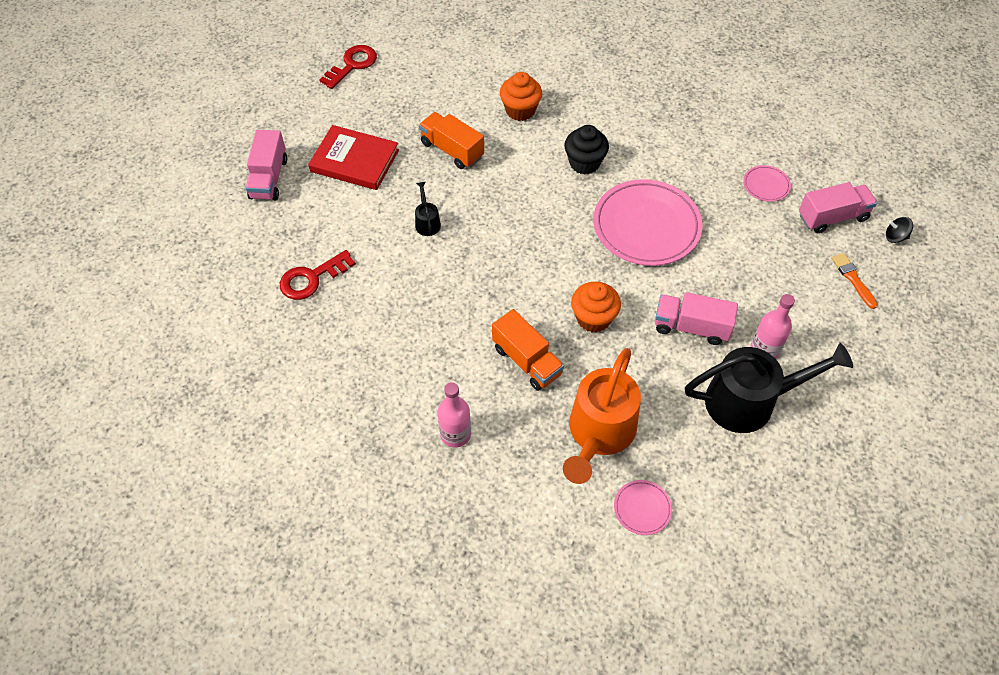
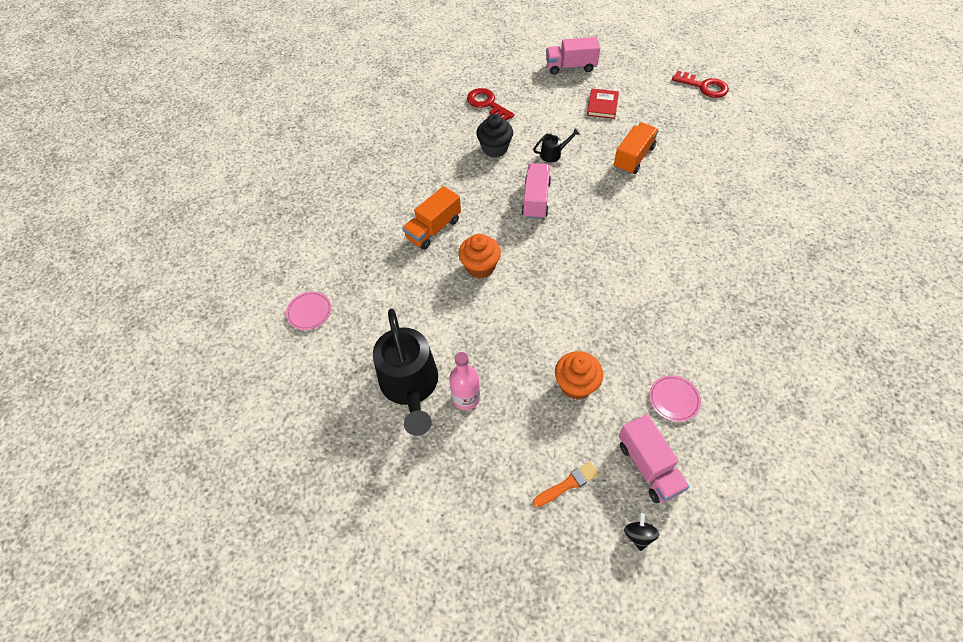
camera: 85 degrees right, 0 degrees up
(354, 161) = (602, 105): red book -> red book, size x0.62
(455, 434) = (368, 196): pink bottle -> none
(520, 110) = (697, 195): orange cupcake -> orange cupcake (576, 385)
(584, 163) = (651, 246): black cupcake -> black cupcake (495, 148)
(599, 434) = (372, 279): orange watering can -> none
(646, 226) = (589, 298): pink plate -> none
(691, 327) = (482, 338): pink truck -> pink truck (536, 200)

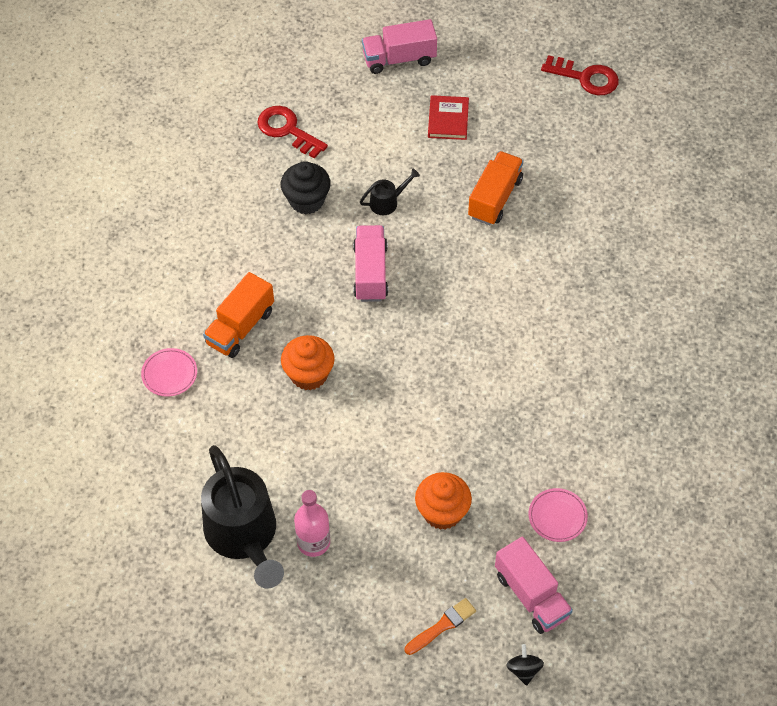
camera: 10 degrees left, 0 degrees up
(309, 312) = (99, 457): pink plate -> pink plate (169, 374)

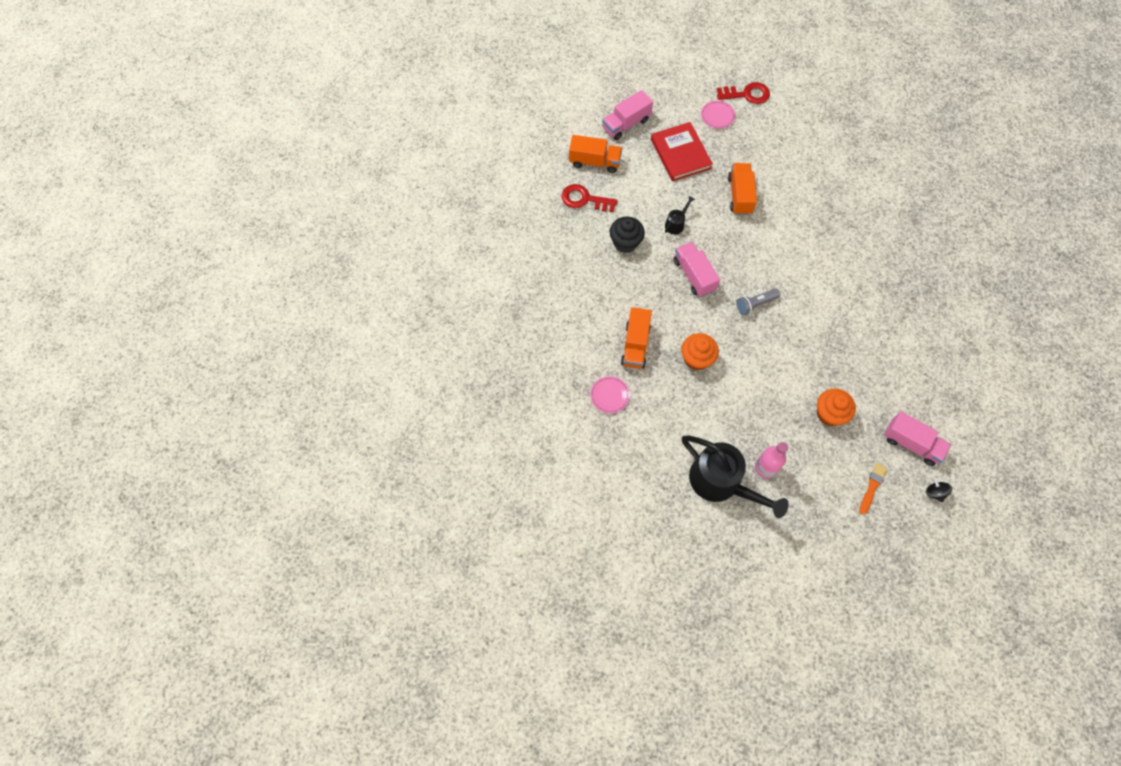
camera: 25 degrees left, 10 degrees up
(329, 90) = (594, 162): none -> orange truck
(429, 339) = (755, 304): none -> grey flashlight
(448, 119) = (680, 154): red book -> red book, size x1.62
(557, 516) = (896, 387): pink plate -> pink plate (717, 116)

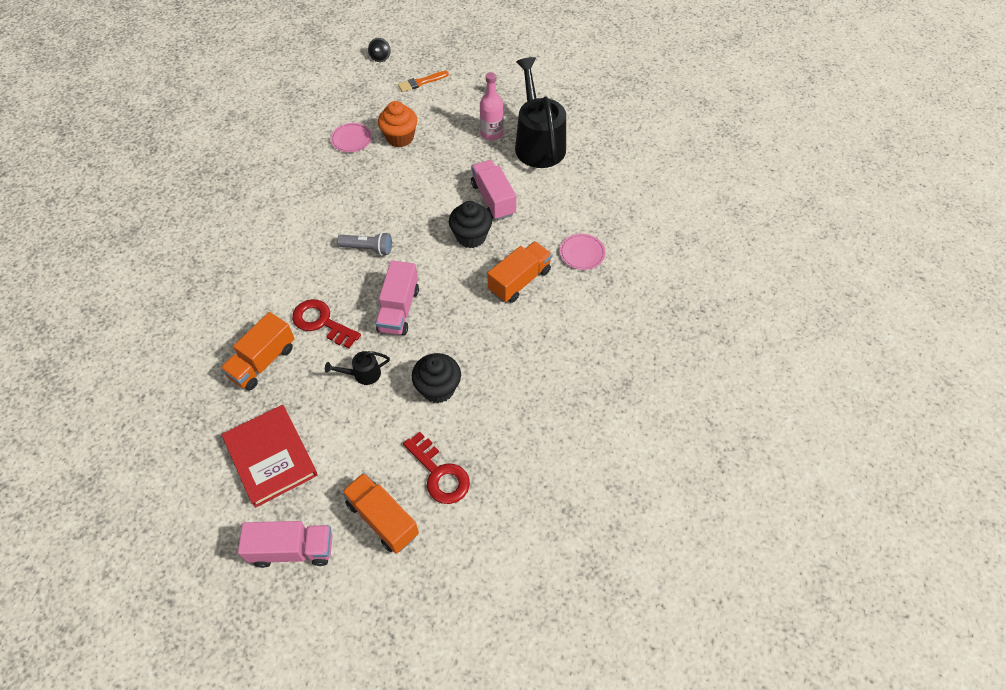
camera: 145 degrees left, 10 degrees down
(680, 154) = (270, 457): red book -> red book turned 45 degrees counterclockwise
(696, 359) = (471, 236): orange cupcake -> black cupcake
(717, 116) = (173, 479): pink plate -> pink plate (351, 139)
(747, 94) = (105, 485): red key -> red key (321, 322)
(911, 443) = (360, 89): pink truck -> pink truck (493, 199)

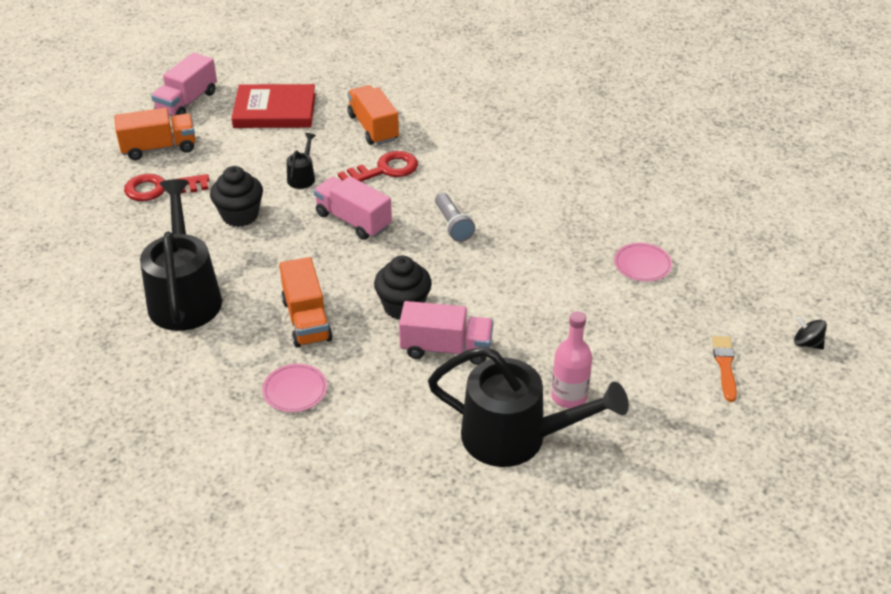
camera: 120 degrees right, 15 degrees down
(368, 248) = (453, 225): grey flashlight -> grey flashlight turned 60 degrees counterclockwise
(400, 137) = (618, 306): orange cupcake -> none
(548, 366) = (184, 295): none -> black watering can

